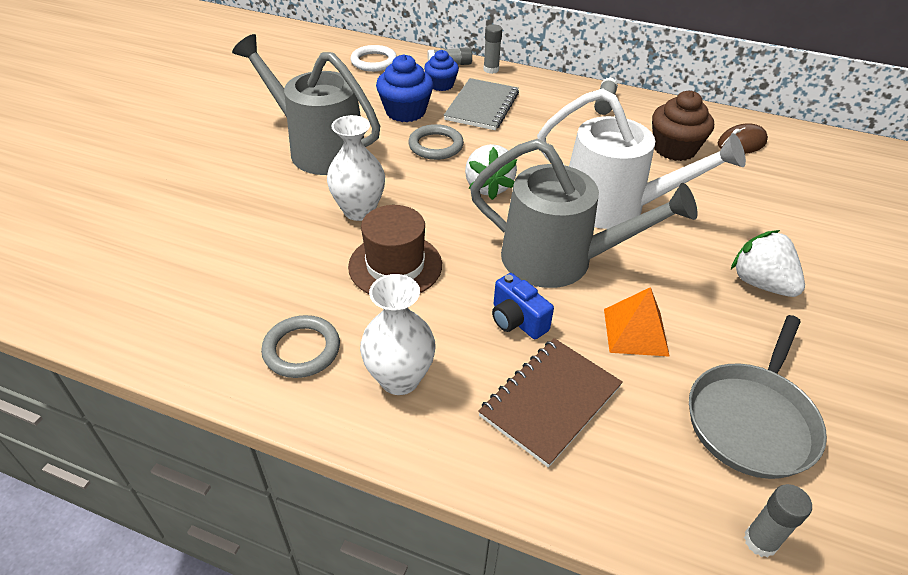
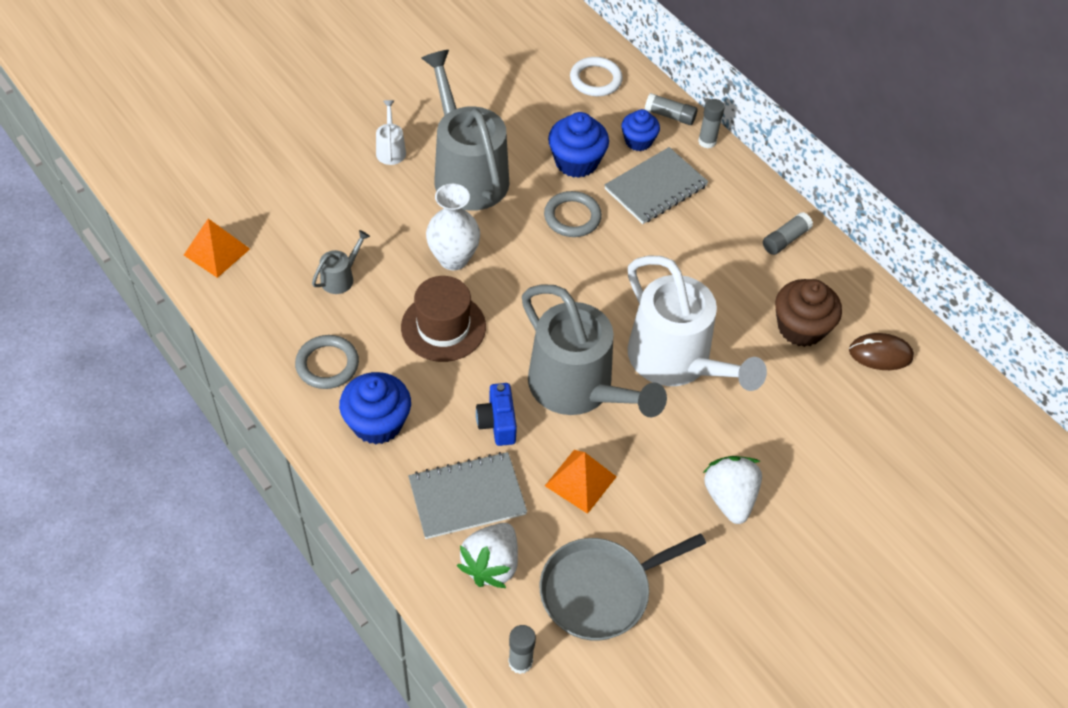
camera: 30 degrees right, 10 degrees up
(98, 301) = (216, 251): none -> orange pyramid
(234, 156) = (390, 150): none -> white watering can
(258, 268) = (340, 278): none -> grey watering can
(399, 379) = (377, 423): white vase -> blue cupcake
(488, 187) = (581, 286): white strawberry -> white strawberry (491, 565)
(550, 401) = (467, 497): brown notebook -> grey notebook

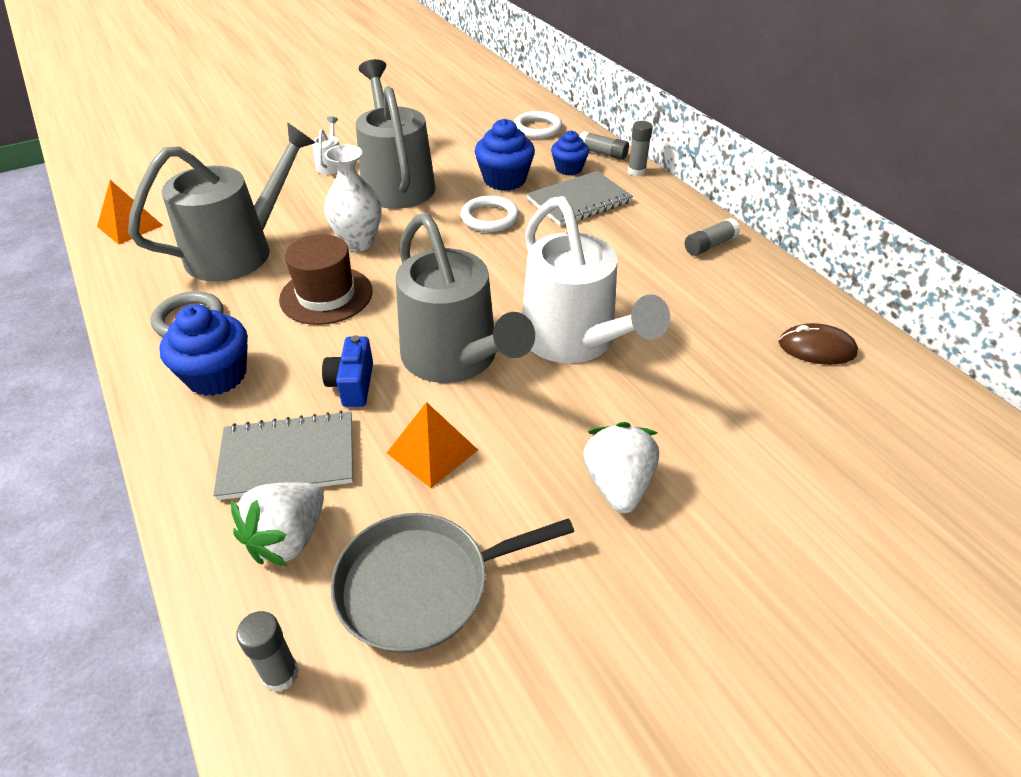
camera: 10 degrees right, 10 degrees down
(340, 278) = (239, 251): grey watering can -> grey watering can, size x2.46
(572, 217) = (489, 218): grey ring -> white ring
(801, 328) = (722, 319): brown cupcake -> none

